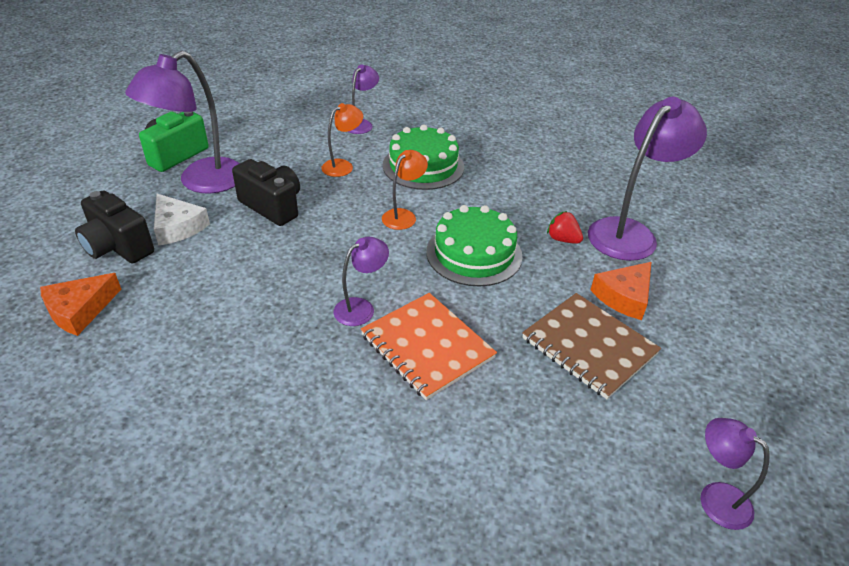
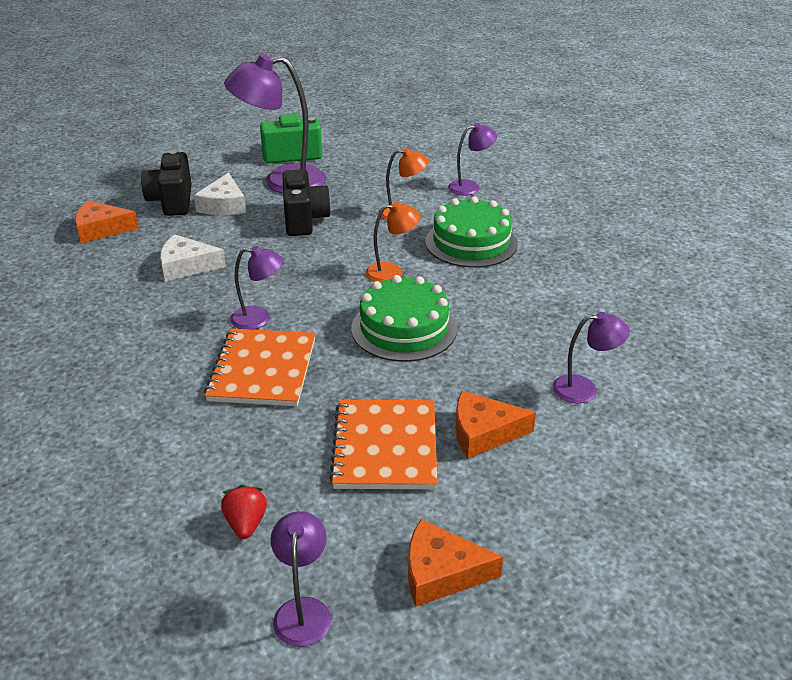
camera: 45 degrees right, 5 degrees down
(227, 299) = (186, 266): none -> white cheese
(563, 239) = (503, 359): red strawberry -> red strawberry (246, 523)
(589, 346) = (385, 447): brown notebook -> orange notebook
(630, 232) = (584, 389): purple lamp -> purple lamp, size x0.52
(737, 405) = (441, 572): none -> orange cheese

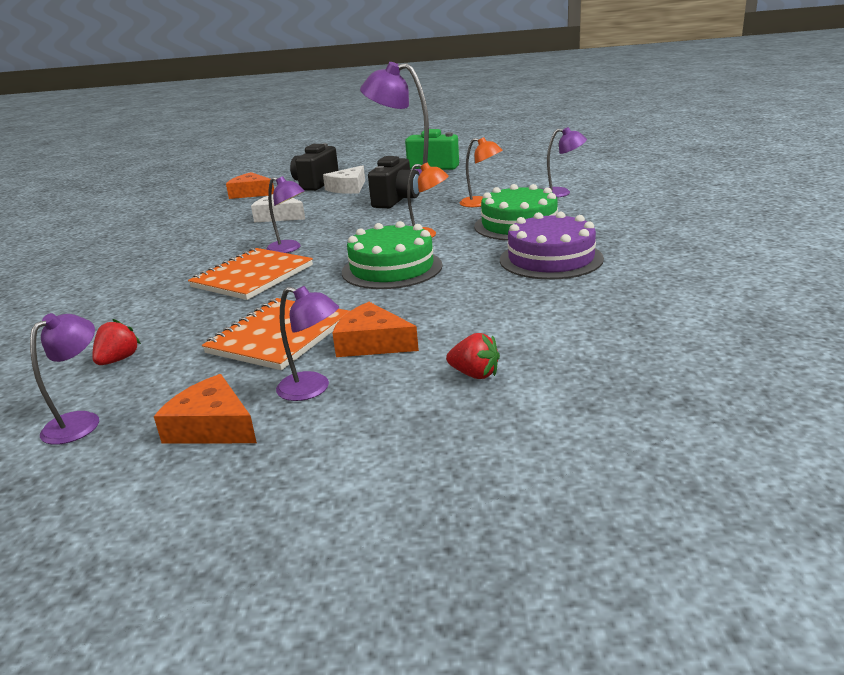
camera: 30 degrees right, 10 degrees down
(542, 287) = (551, 259): none -> purple cake
(584, 389) = (505, 331): purple lamp -> purple lamp (312, 389)
(604, 446) = (475, 374): none -> red strawberry

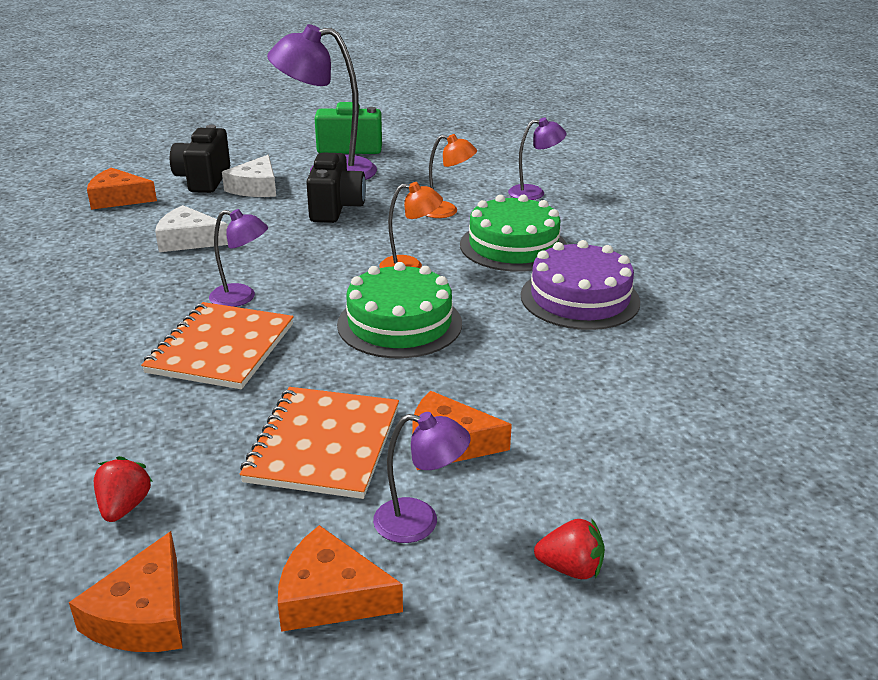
camera: 20 degrees left, 5 degrees up
(81, 421) = (143, 614): purple lamp -> orange cheese
(475, 374) = (593, 477): red strawberry -> red strawberry (570, 568)

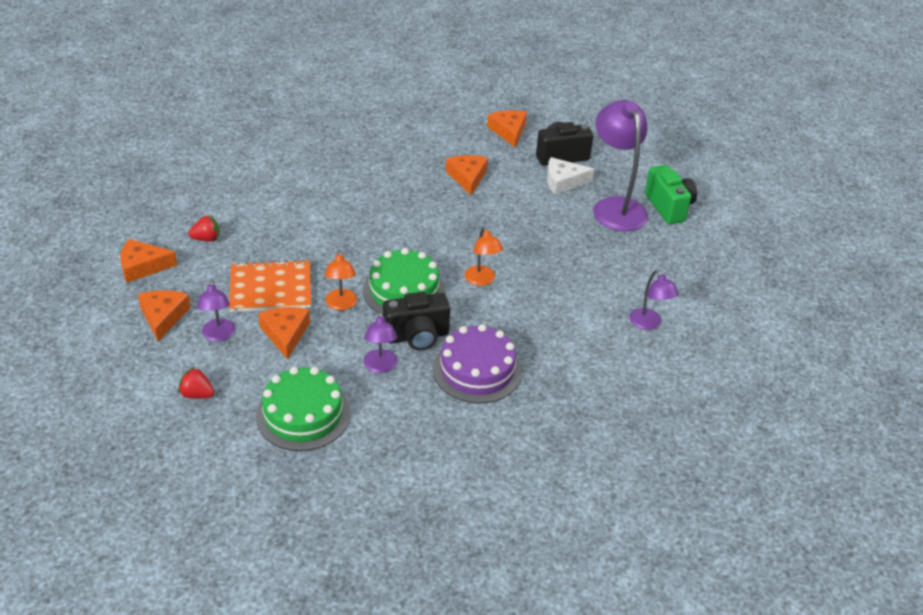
camera: 70 degrees right, 10 degrees up
(189, 240) = (467, 177): white cheese -> orange cheese
(221, 348) = (347, 228): orange notebook -> none
(241, 297) = (406, 219): purple lamp -> purple lamp (380, 367)
(336, 208) = (552, 226): black camera -> black camera (417, 336)
(447, 211) = (581, 281): orange lamp -> orange lamp (341, 305)
(513, 246) = (542, 325): green cake -> green cake (303, 414)
(570, 568) = (197, 394): red strawberry -> red strawberry turned 120 degrees clockwise

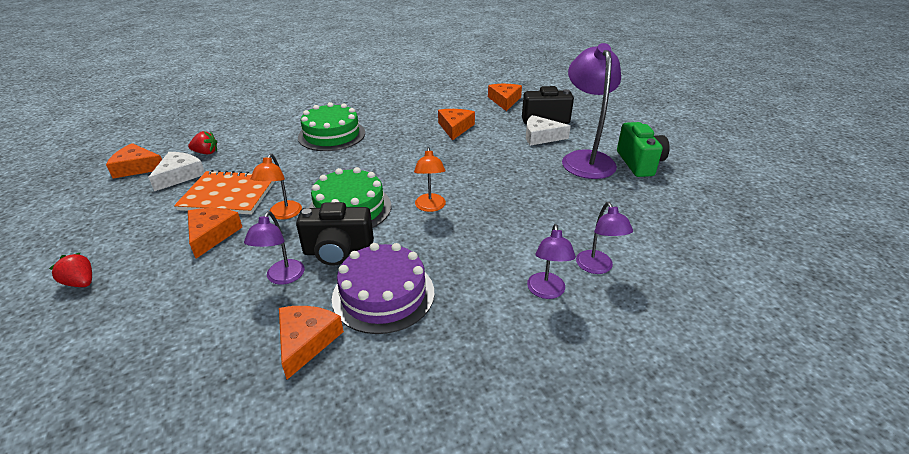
camera: 15 degrees right, 5 degrees down
(163, 317) = (116, 208): orange cheese -> orange cheese (306, 341)
(200, 271) = (180, 175): none -> white cheese
(218, 335) = (150, 229): purple lamp -> purple lamp (546, 292)
(303, 414) = (167, 319): green cake -> green cake (331, 135)

